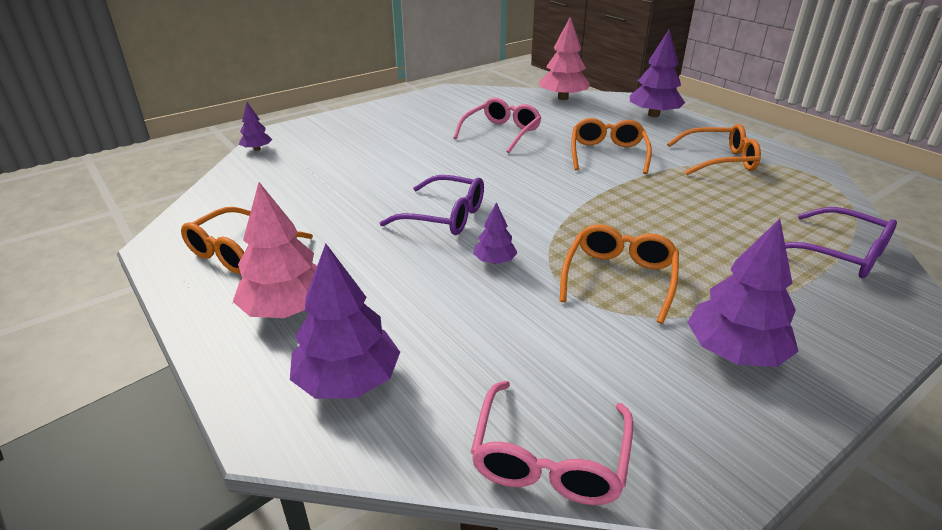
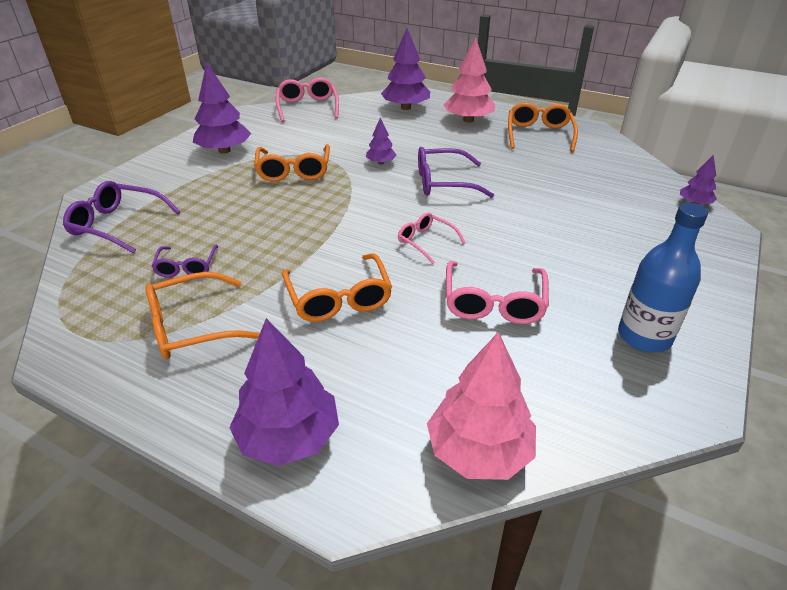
camera: 155 degrees right, 5 degrees up
(434, 107) = (644, 336): none -> blue bottle
(515, 171) = (426, 242): none -> pink glasses
(738, 197) = (187, 266): none -> purple glasses

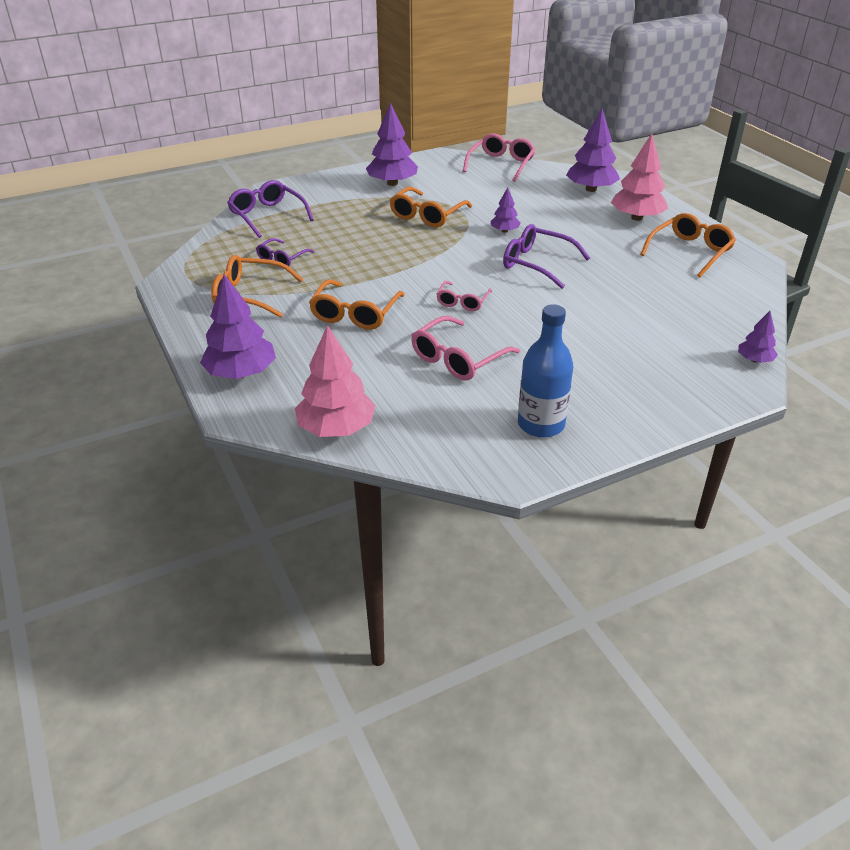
camera: 35 degrees right, 0 degrees up
(426, 242) = (463, 301): pink glasses -> pink glasses turned 150 degrees counterclockwise

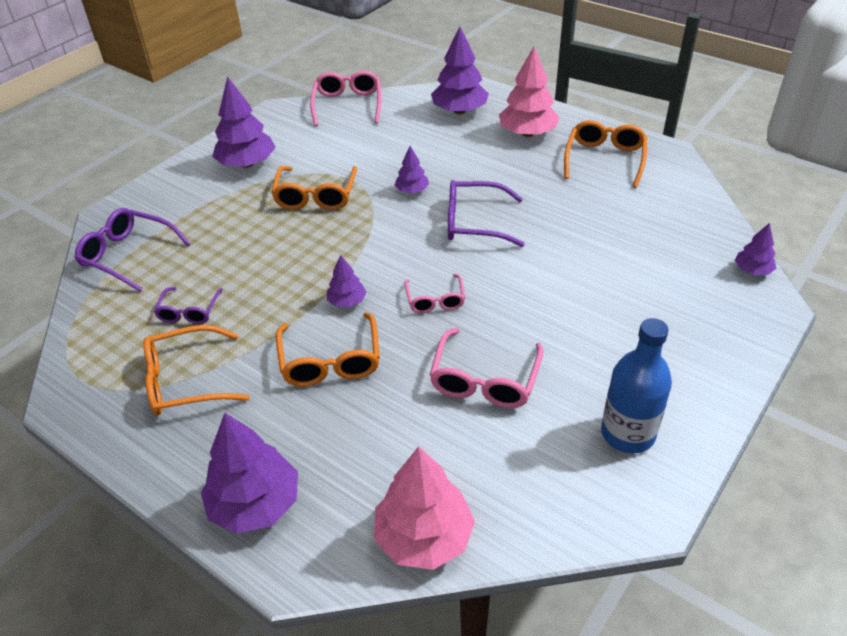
camera: 25 degrees left, 5 degrees up
(396, 284) = (347, 301): none -> purple tree

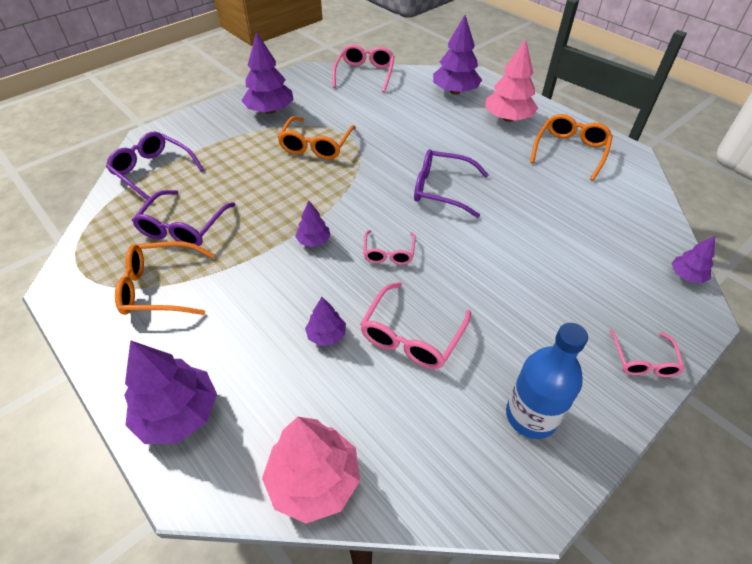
camera: 10 degrees right, 5 degrees up
(189, 311) = (183, 227): purple glasses -> purple glasses, size x1.62
(330, 360) = (283, 291): orange glasses -> none
(412, 190) = (396, 153): purple tree -> purple tree (326, 335)
(726, 360) = (643, 360): none -> pink glasses

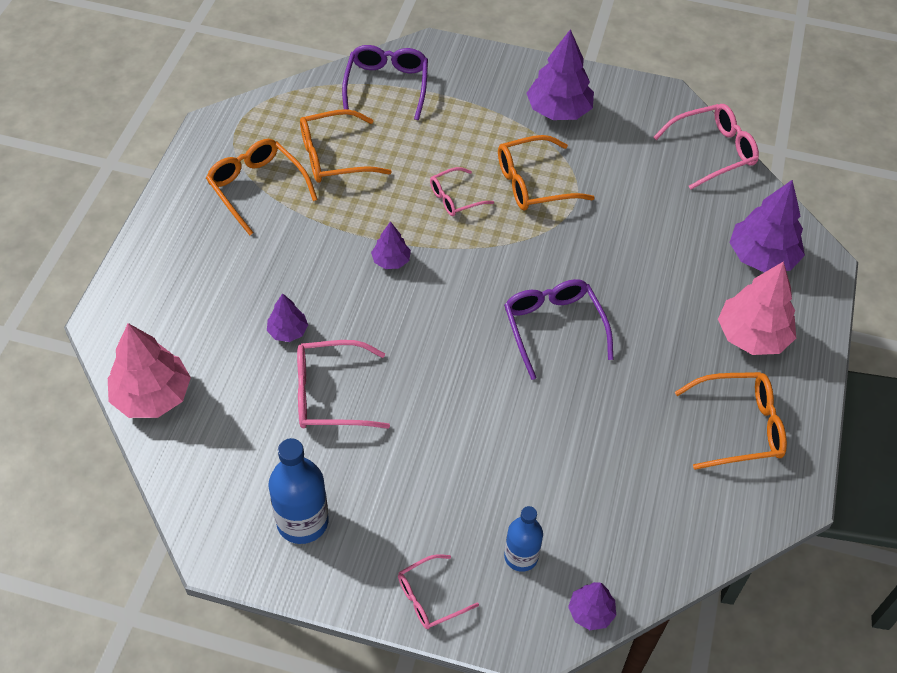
camera: 55 degrees right, 5 degrees up
(178, 414) = (153, 280): purple tree -> none
(183, 227) = (335, 156): purple glasses -> orange glasses
(388, 253) = (420, 327): pink glasses -> pink glasses (455, 198)
(626, 290) = (521, 556): none -> blue bottle

